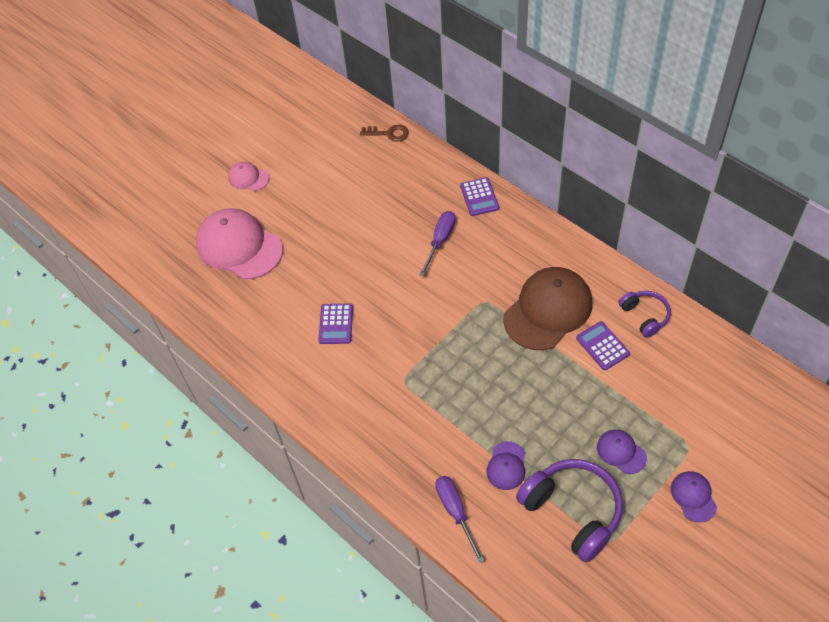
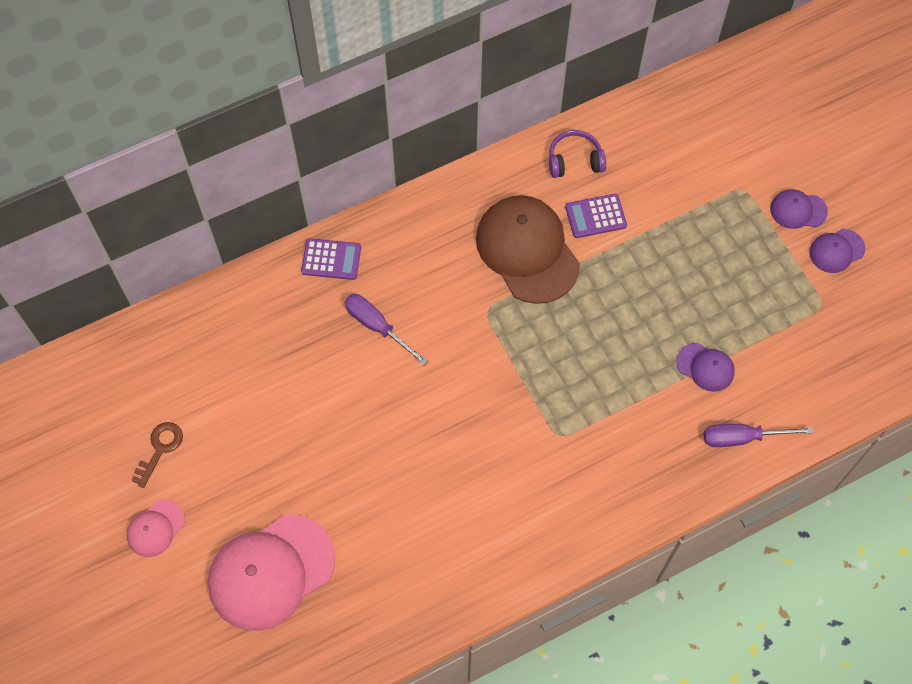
camera: 75 degrees left, 10 degrees up
(336, 324) = (448, 486): purple calculator -> none
(388, 133) = (171, 326): brown key -> brown key (160, 449)
(572, 511) = (778, 324): purple headphones -> none
(621, 452) = (728, 252): purple cap -> purple cap (836, 251)

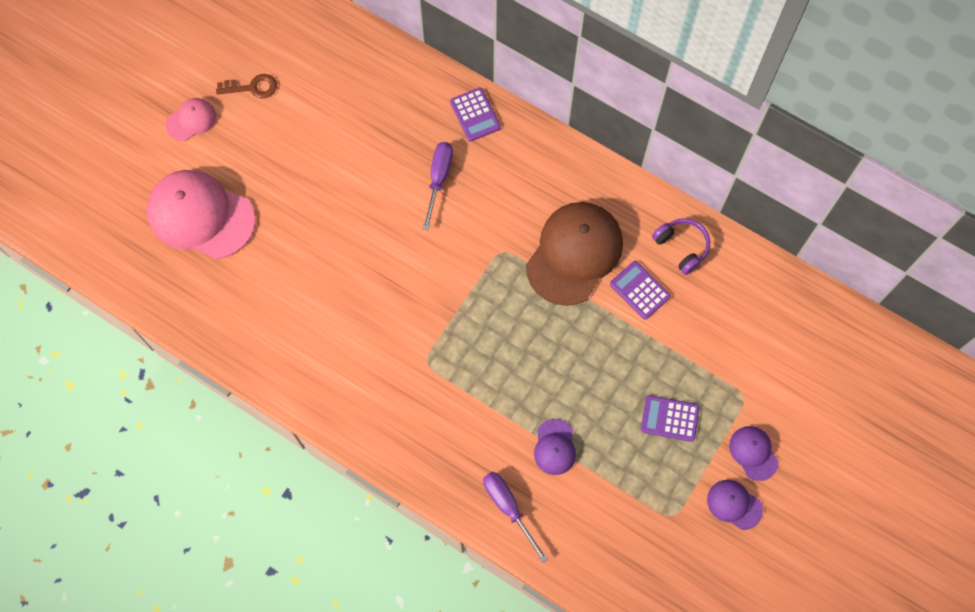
camera: 60 degrees right, 5 degrees up
(155, 528) = (191, 120): pink cap -> pink cap turned 135 degrees clockwise
(730, 258) = (669, 418): none -> purple calculator

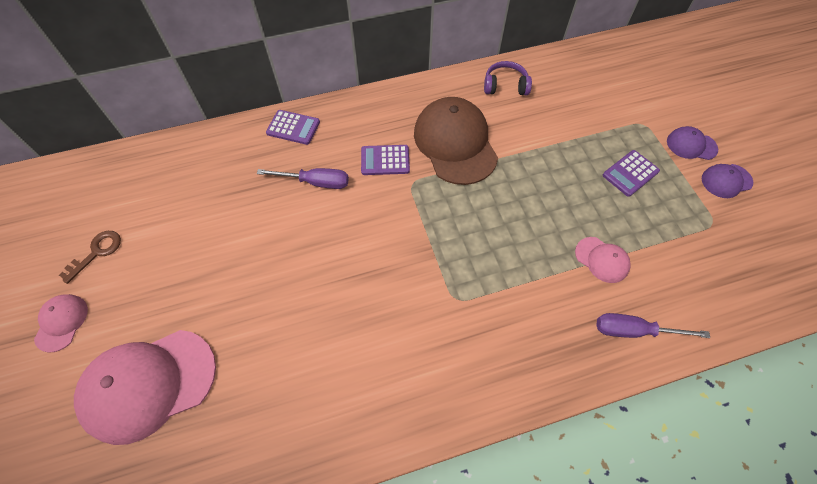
camera: 50 degrees left, 10 degrees down
(438, 179) = (315, 182): purple screwdriver -> purple screwdriver turned 135 degrees clockwise
(555, 447) = (602, 260): purple cap -> pink cap
(640, 290) = (516, 126): purple calculator -> purple calculator (385, 160)

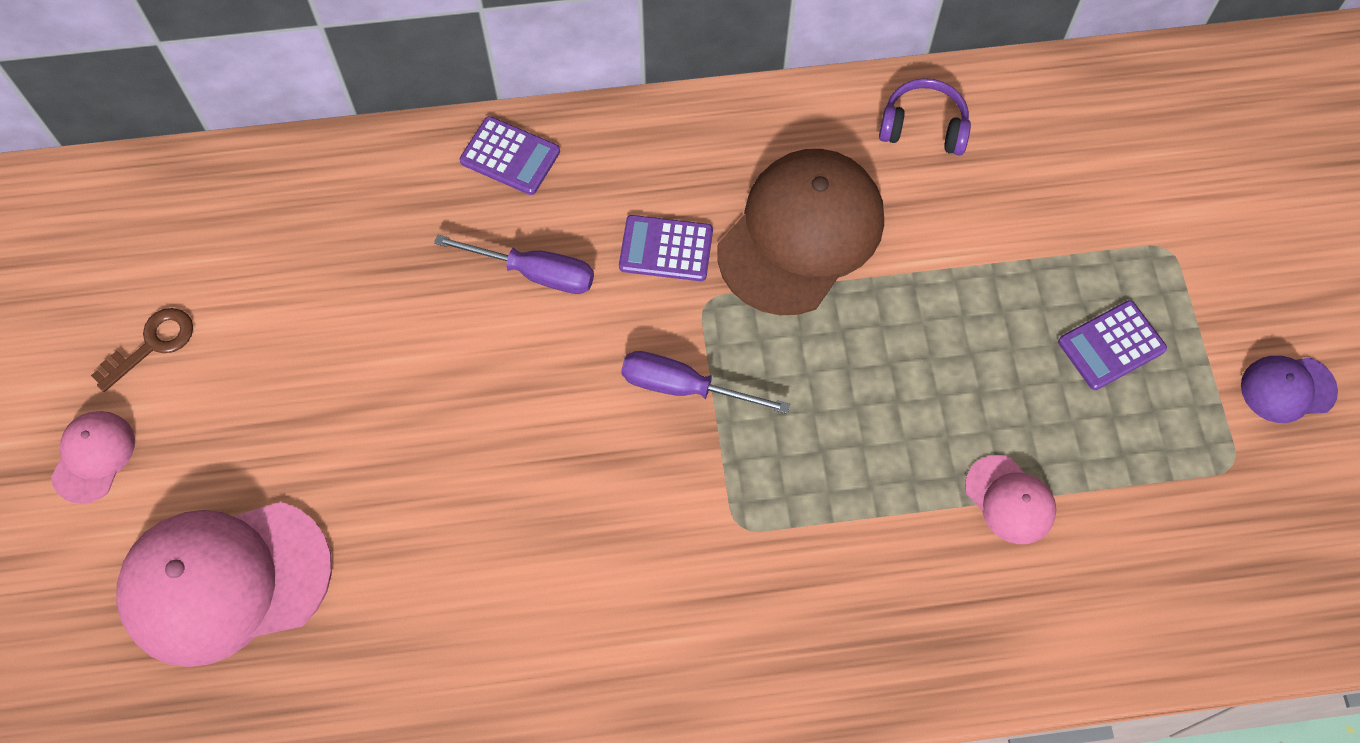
camera: 10 degrees right, 5 degrees up
(455, 143) = (801, 234): brown cap -> brown cap turned 45 degrees clockwise
(634, 331) = (1028, 632): purple screwdriver -> purple screwdriver (684, 387)
(691, 145) = (1246, 307): purple cap -> none

